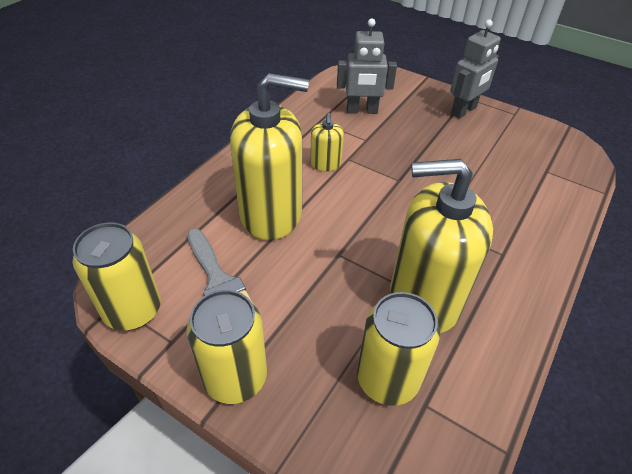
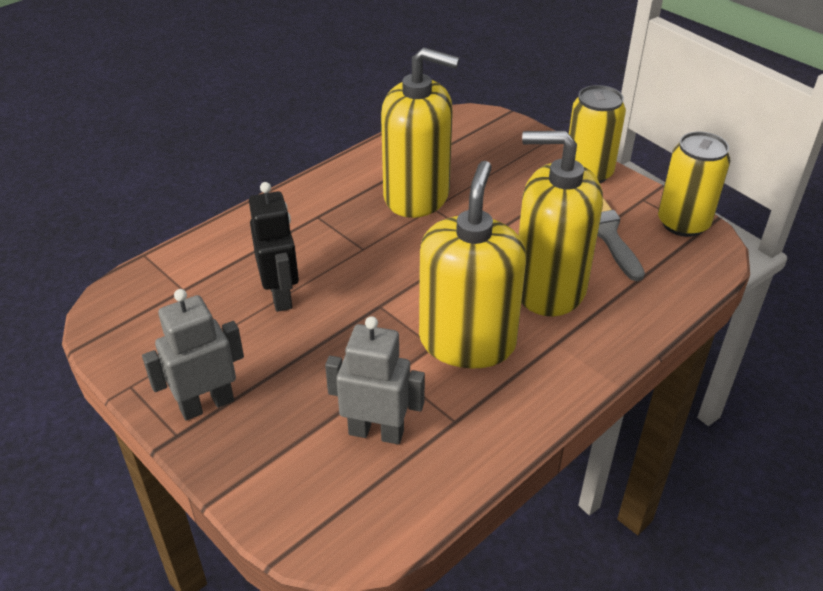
camera: 165 degrees left, 5 degrees down
(325, 164) = (467, 341): yellow soap dispenser -> yellow soap dispenser, size x2.25
(387, 379) = (471, 157): yellow can -> none
(474, 176) = (281, 295): none -> black robot

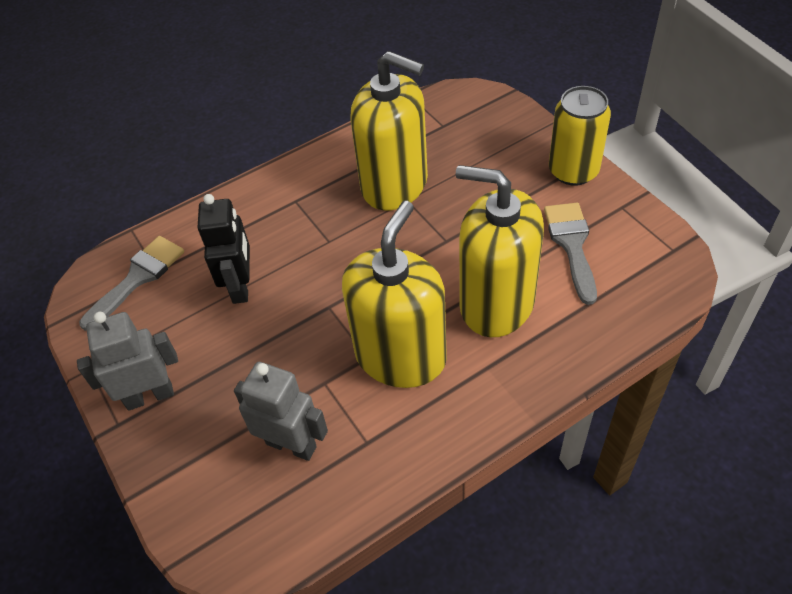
camera: 15 degrees right, 10 degrees up
(164, 298) = (138, 278): none -> grey brush
(683, 223) = (656, 240): yellow can -> none

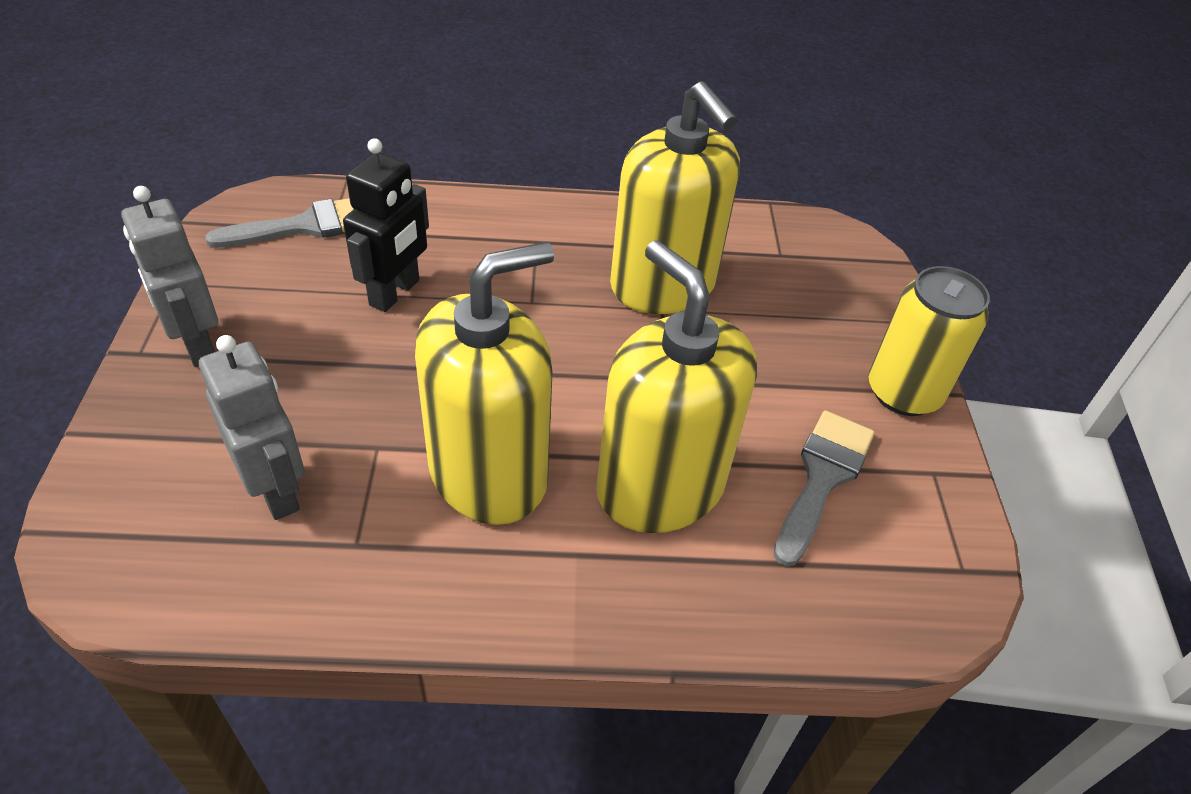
camera: 25 degrees right, 5 degrees down
(150, 396) = (196, 345): grey robot -> grey robot turned 135 degrees counterclockwise

